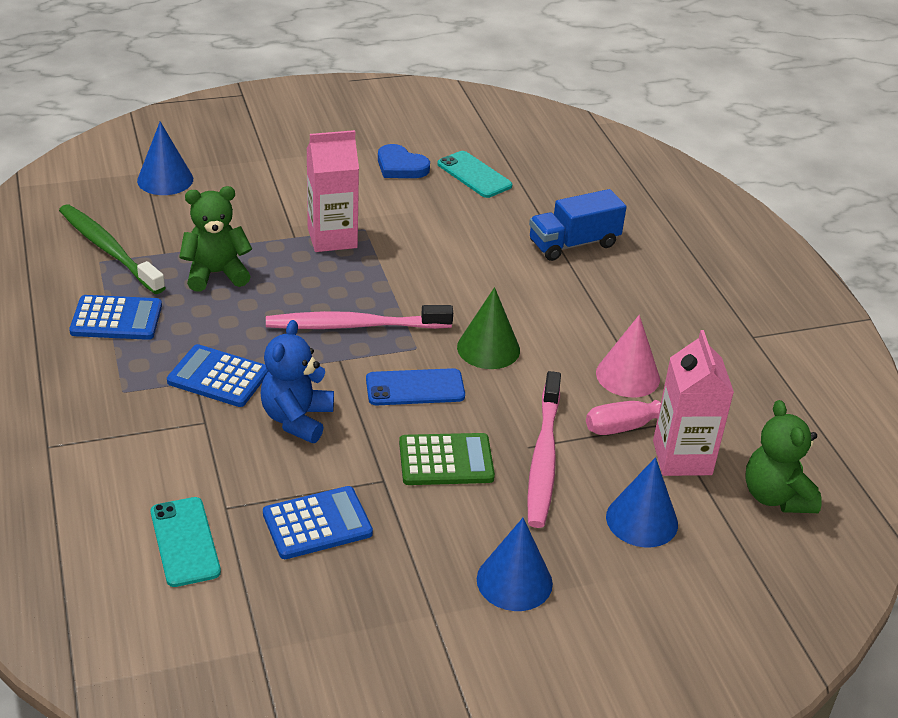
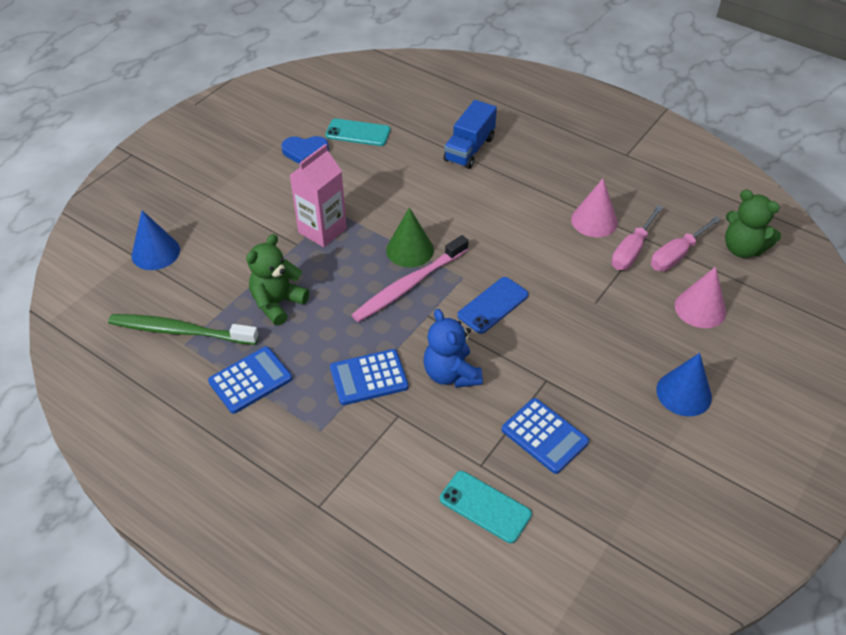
camera: 35 degrees left, 10 degrees up
(317, 524) = (544, 436): blue calculator -> blue calculator turned 105 degrees clockwise
(446, 460) = (564, 342): green calculator -> none
(488, 348) = (502, 251): green cone -> green cone (410, 250)
(543, 458) = (611, 304): pink toothbrush -> none
(642, 520) = (700, 308): blue cone -> pink cone
(682, 458) = (676, 255): pink carton -> pink screwdriver

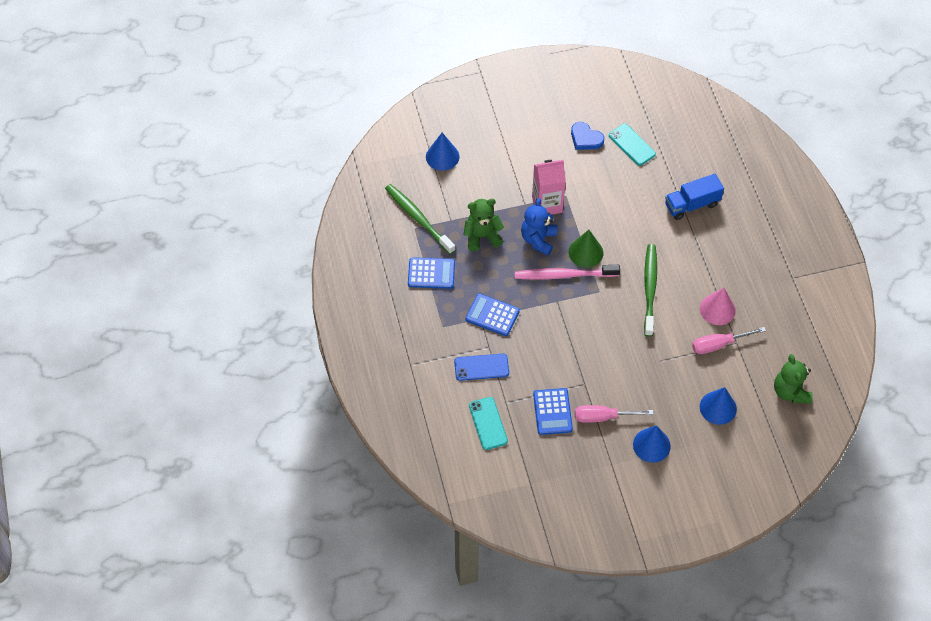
camera: 40 degrees right, 10 degrees up
(451, 374) = (537, 344): blue teddy bear -> blue teddy bear (538, 239)
(493, 305) = (599, 320): blue phone -> blue phone (481, 367)
(510, 243) = (650, 288): none -> green toothbrush
(676, 255) = (743, 367): pink screwdriver -> pink screwdriver (602, 417)
(700, 308) = (718, 407): pink cone -> blue cone

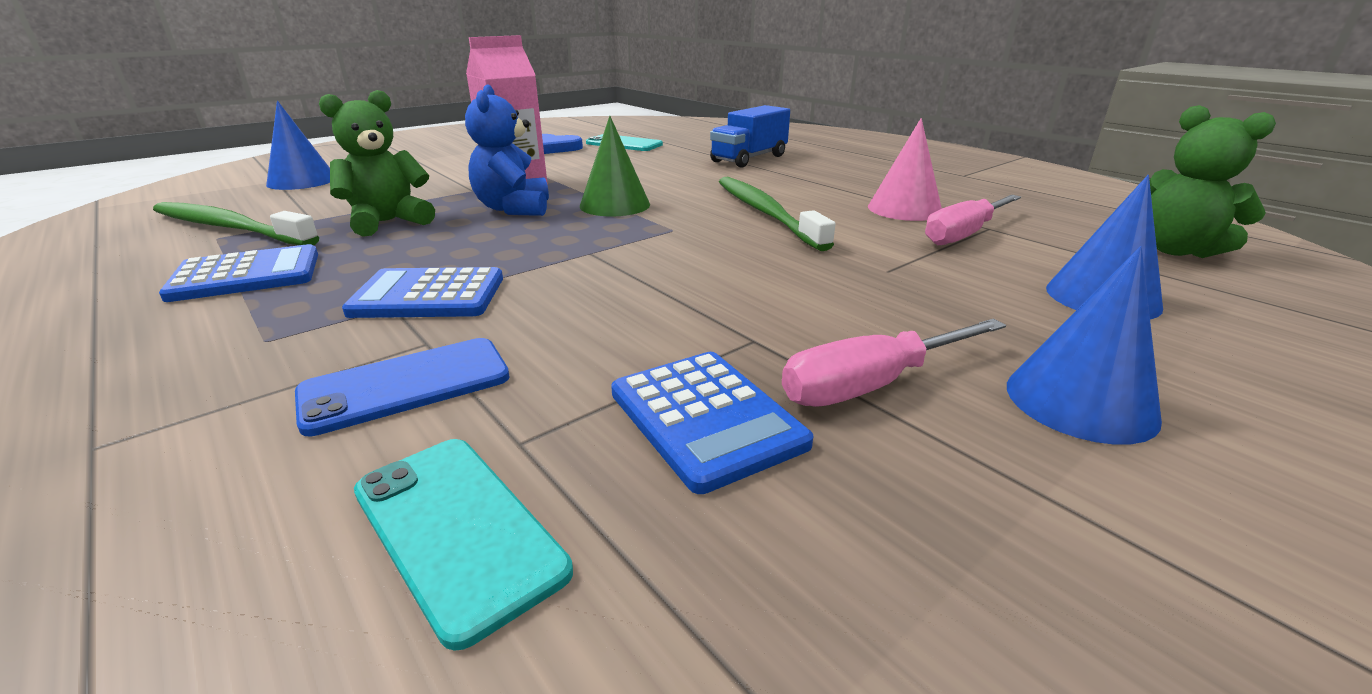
camera: 25 degrees left, 30 degrees down
(563, 275) = (586, 227): pink toothbrush -> none

